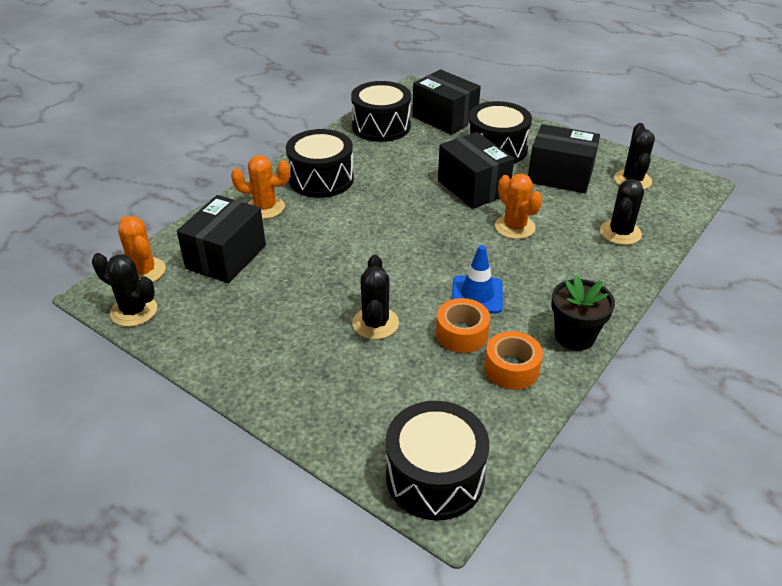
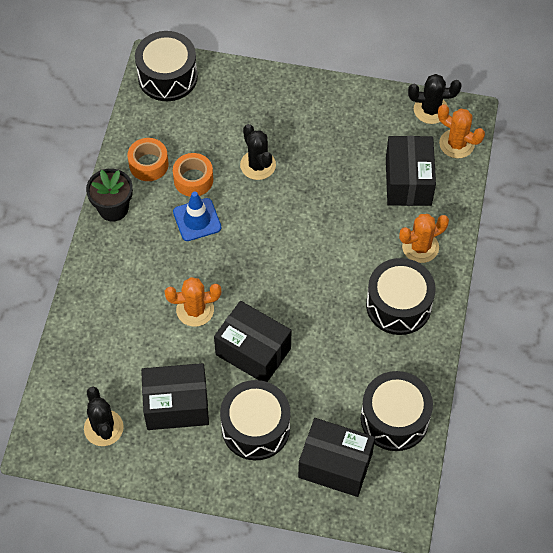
camera: 155 degrees right, 20 degrees up
(514, 227) = (195, 310): orange cactus -> orange cactus turned 45 degrees counterclockwise
(620, 233) = (101, 340): black cactus -> none

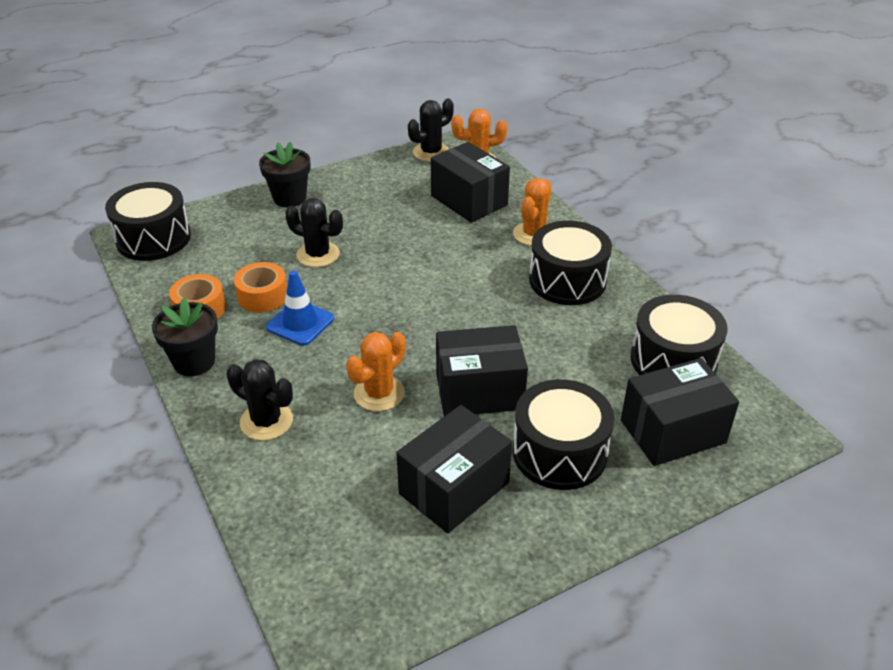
camera: 40 degrees left, 20 degrees down
(103, 428) = (393, 568): black cactus -> black cactus (266, 421)
(286, 93) = (289, 198): none -> black flower pot

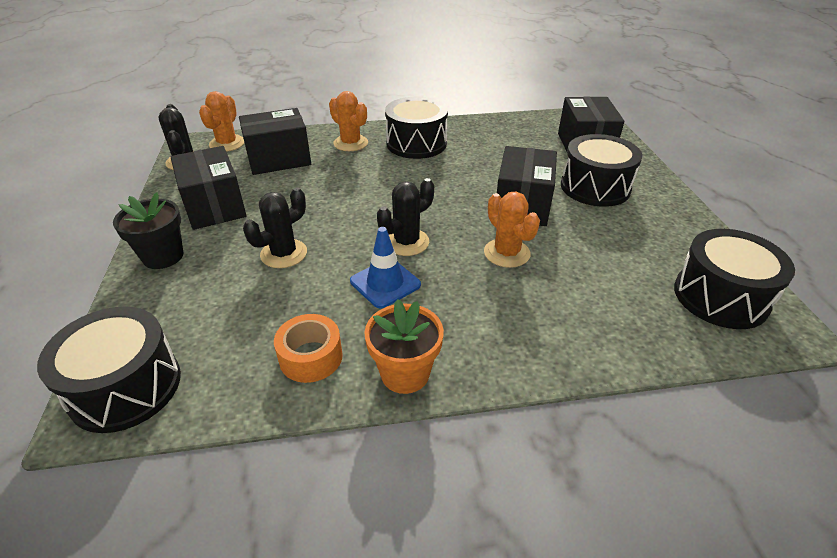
camera: 70 degrees left, 0 degrees up
(194, 362) = (405, 373): black flower pot -> orange flower pot
(262, 296) = (323, 303): orange tape -> none
(266, 421) = (520, 328): black cactus -> black cactus (406, 242)
(454, 488) = (623, 237): black box -> black box (214, 206)
(673, 360) = (520, 130): black drum -> black drum (720, 297)

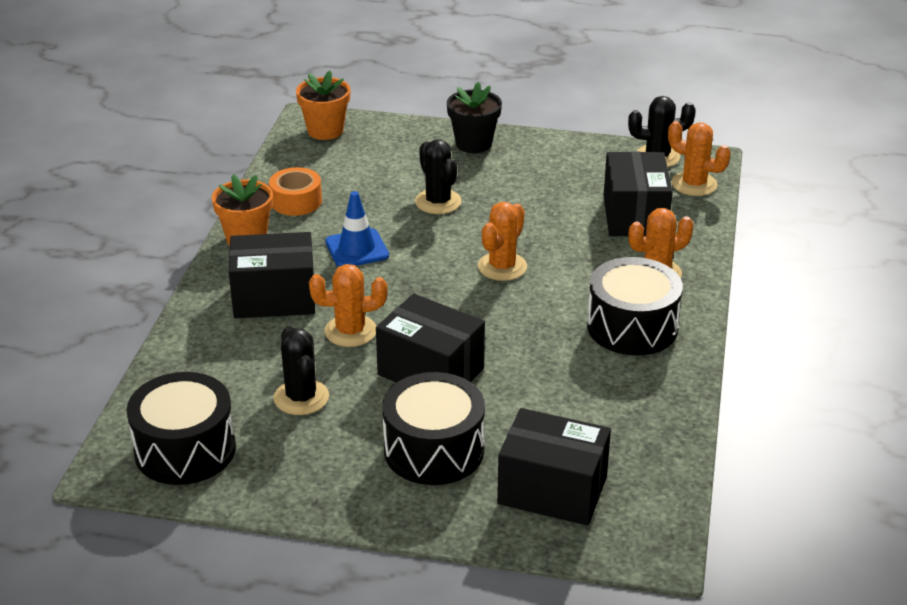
camera: 110 degrees right, 5 degrees down
(125, 387) = (325, 130): black drum -> orange flower pot
(214, 206) = (547, 171): black box -> black box (274, 298)
(374, 201) = (502, 267): none -> orange cactus
(406, 242) = (411, 273): black cactus -> black cactus (301, 397)

